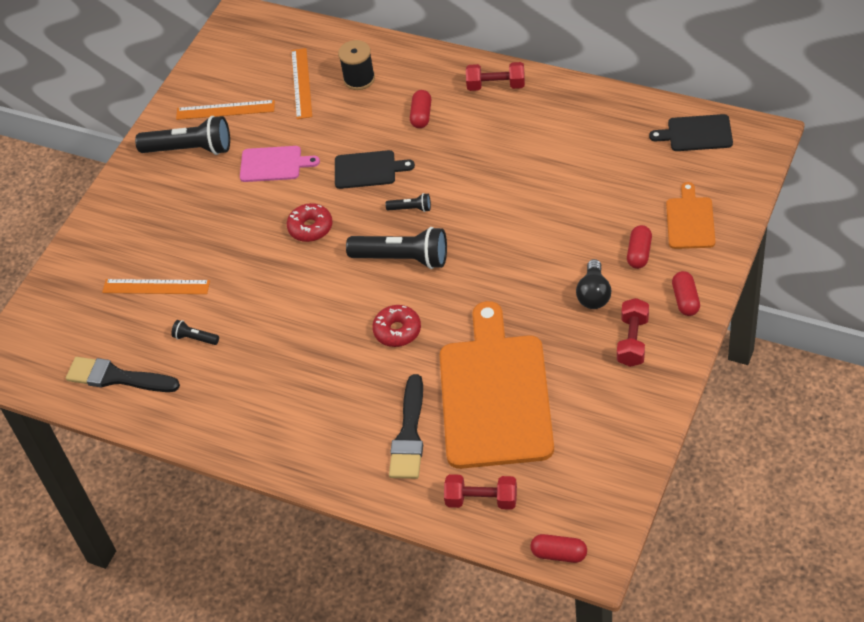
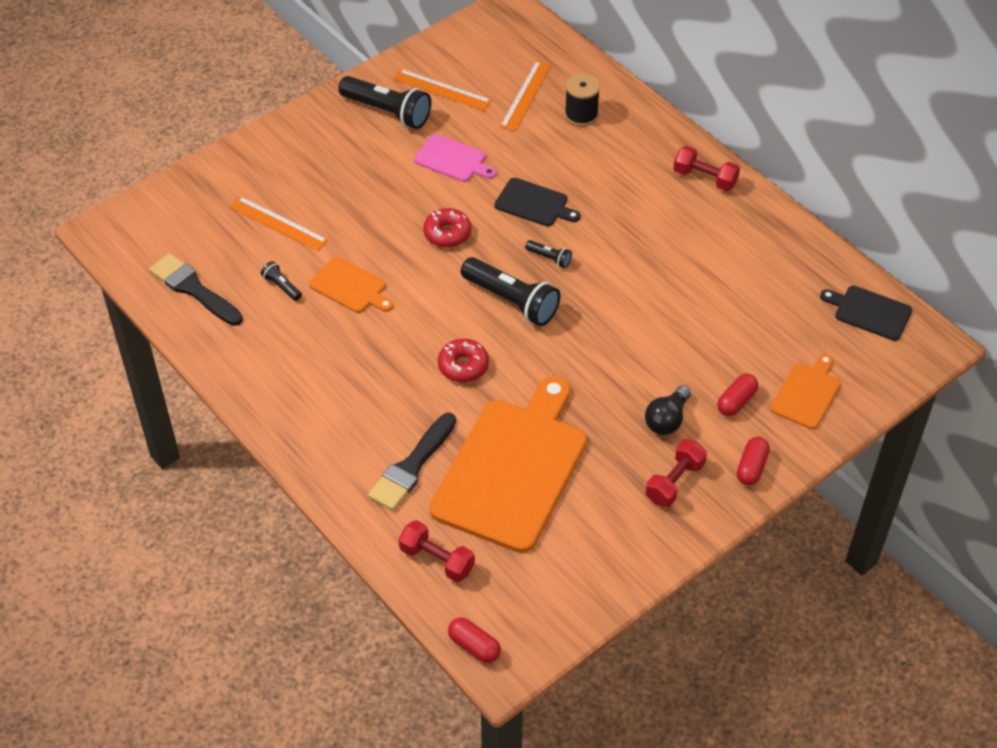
camera: 20 degrees right, 0 degrees up
(256, 310) = (350, 287): none -> orange cutting board
(421, 115) = (616, 175): red capsule -> none

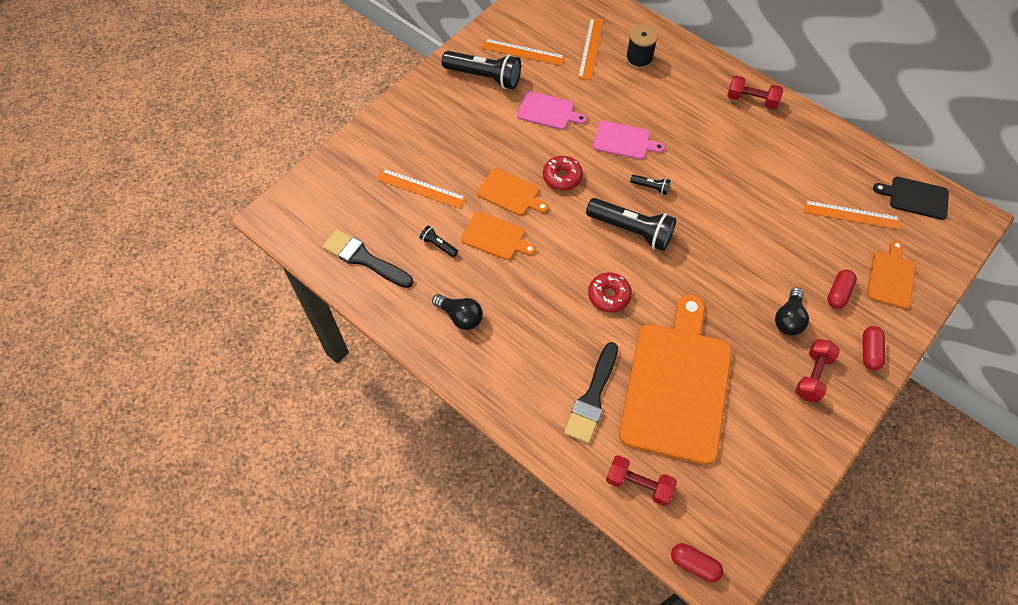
camera: 10 degrees left, 10 degrees up
(286, 363) = (460, 316): none -> black light bulb
(381, 242) = (510, 193): none -> orange cutting board
(534, 203) = (624, 141): black cutting board -> pink cutting board
(783, 320) = (851, 215): none -> orange ruler

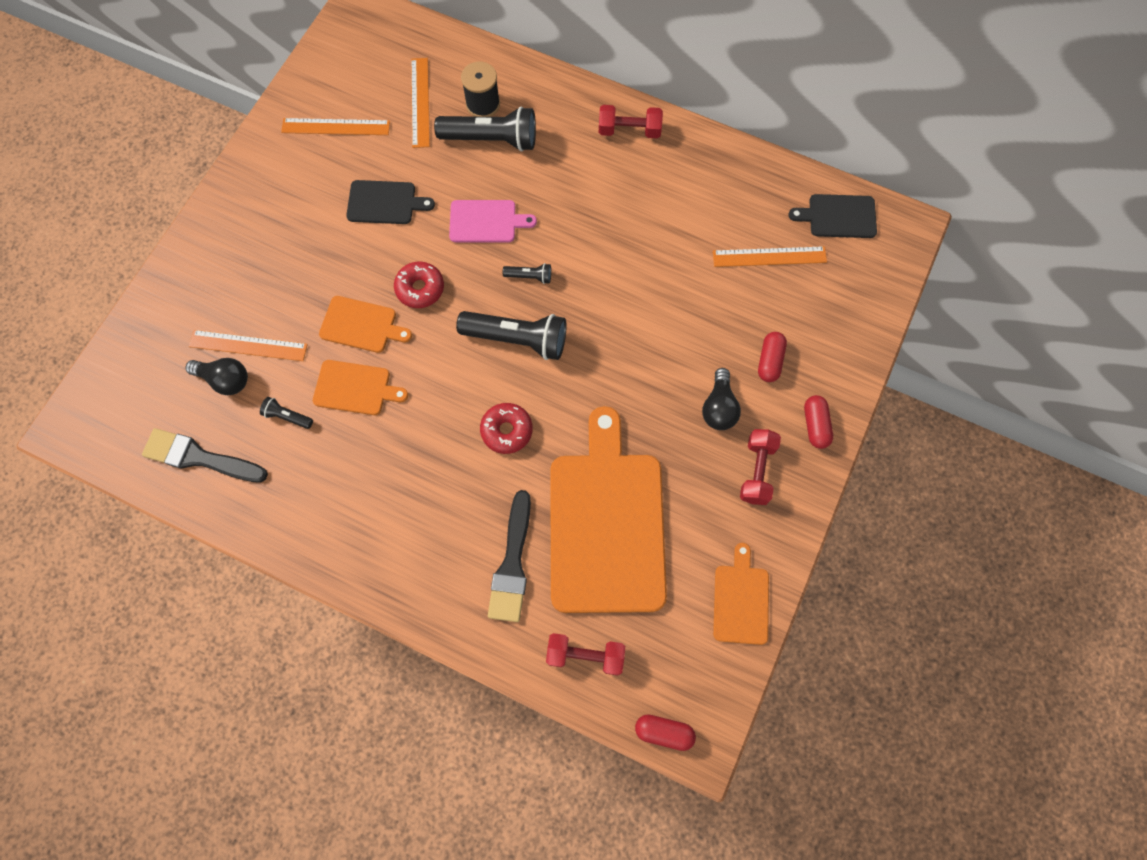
camera: 15 degrees left, 10 degrees up
(460, 316) = (335, 503): black light bulb -> black light bulb (225, 380)
(484, 77) = (295, 172): black flashlight -> black flashlight (492, 139)
(548, 111) = (385, 203): pink cutting board -> black cutting board
(891, 277) = (825, 325): orange cutting board -> orange cutting board (741, 600)

